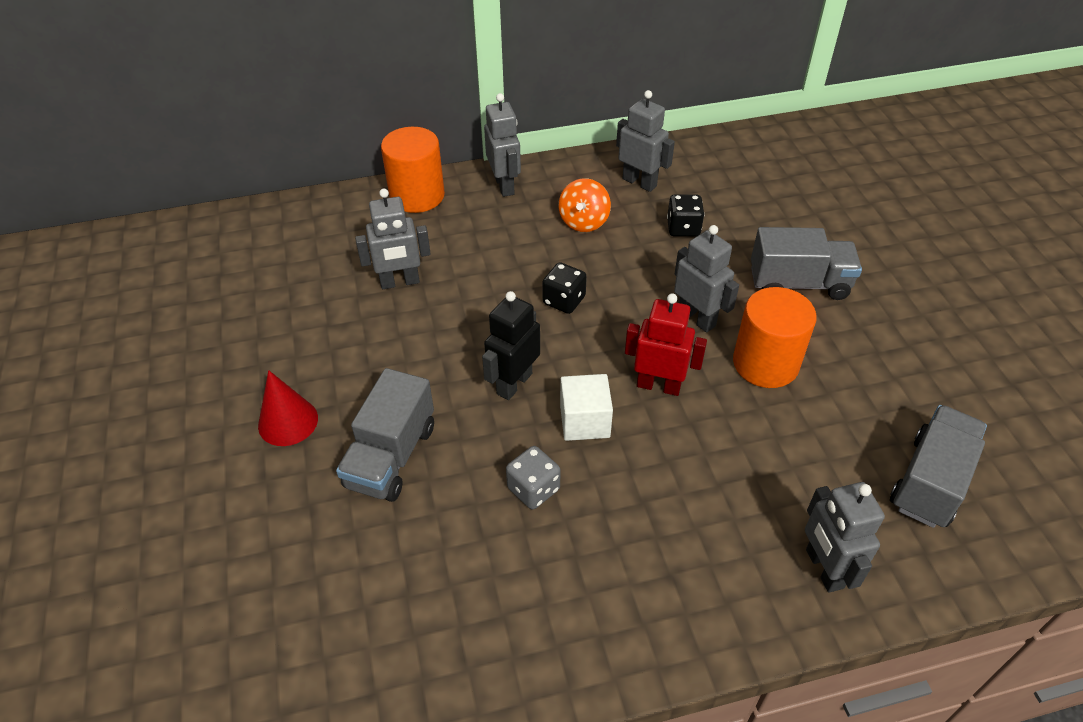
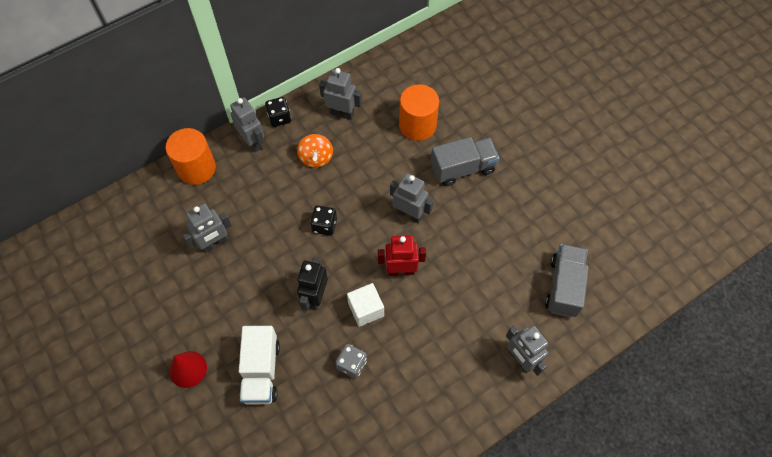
camera: 20 degrees left, 15 degrees up
(391, 456) = (261, 371): grey truck -> white truck
(683, 228) = (381, 144): black dice -> black dice (279, 118)
(765, 363) = (458, 235): orange cylinder -> orange cylinder (417, 125)

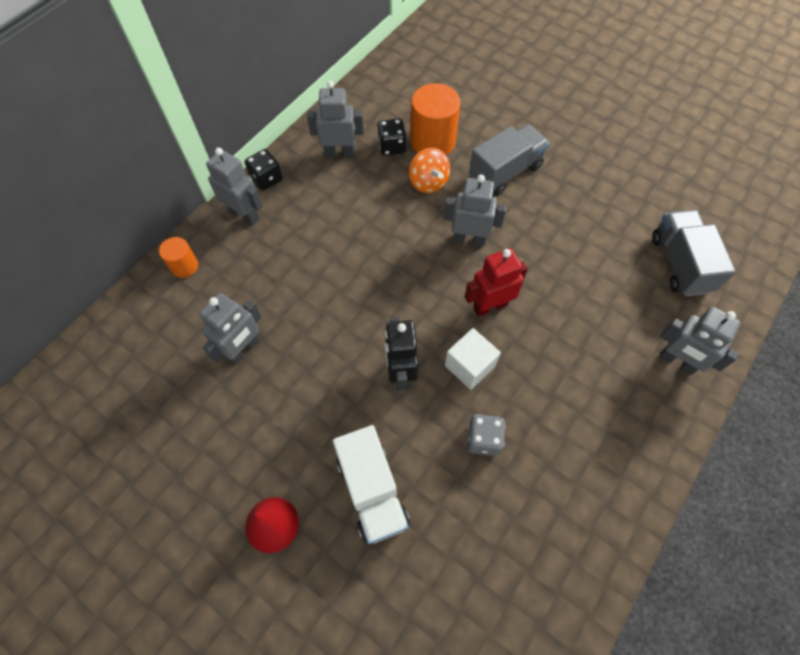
camera: 20 degrees left, 0 degrees up
(196, 168) = (184, 266): orange cylinder -> orange cylinder, size x0.54
(316, 158) = (330, 210): orange spinning top -> orange spinning top (428, 182)
(324, 225) = (374, 283): black dice -> black dice (392, 146)

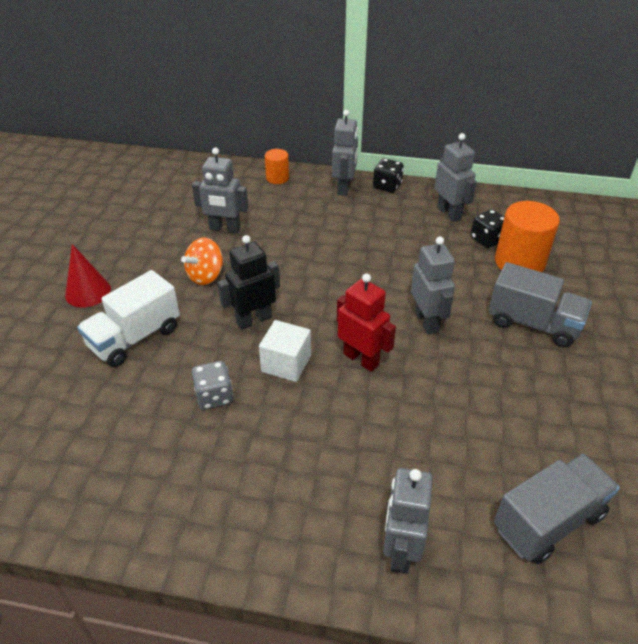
camera: 65 degrees right, 20 degrees down
(428, 182) = (468, 274): orange spinning top -> orange spinning top (205, 276)

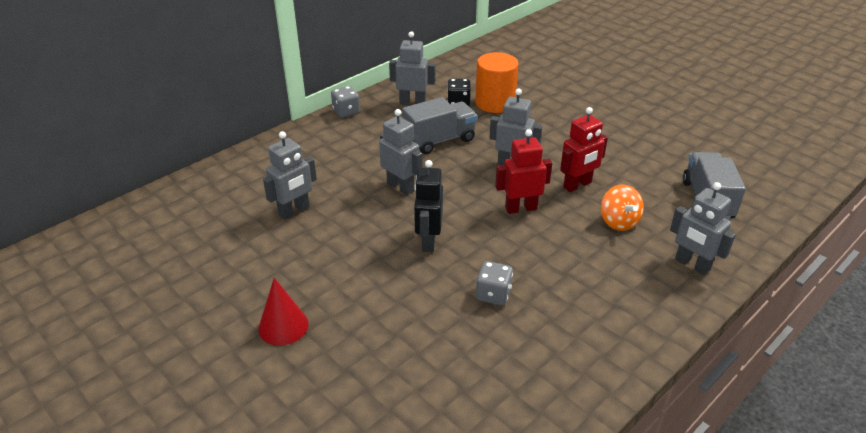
camera: 55 degrees left, 5 degrees down
(135, 338) = (381, 316): white truck -> none
(205, 276) = (345, 245): orange spinning top -> orange spinning top (618, 222)
(277, 178) = (261, 155): orange cylinder -> none
(286, 364) = (492, 244): white cube -> none
(344, 188) = (321, 131): grey robot -> grey robot (400, 187)
(387, 186) = (346, 112): black dice -> grey dice
(446, 386) = (577, 185): none -> red robot
(533, 323) = (555, 127): grey truck -> grey truck (439, 140)

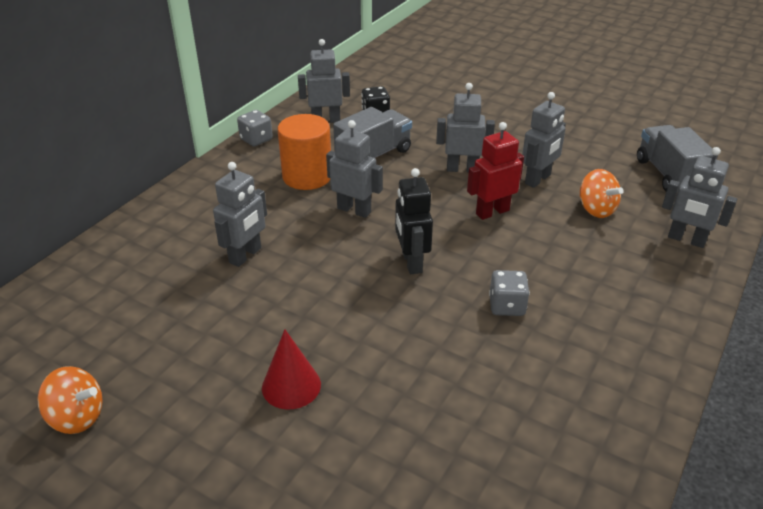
camera: 15 degrees left, 0 degrees up
(115, 317) = (77, 417): none -> orange spinning top
(495, 103) = (414, 109): orange cylinder -> orange cylinder (307, 176)
(577, 185) = (538, 179): red robot -> grey robot

